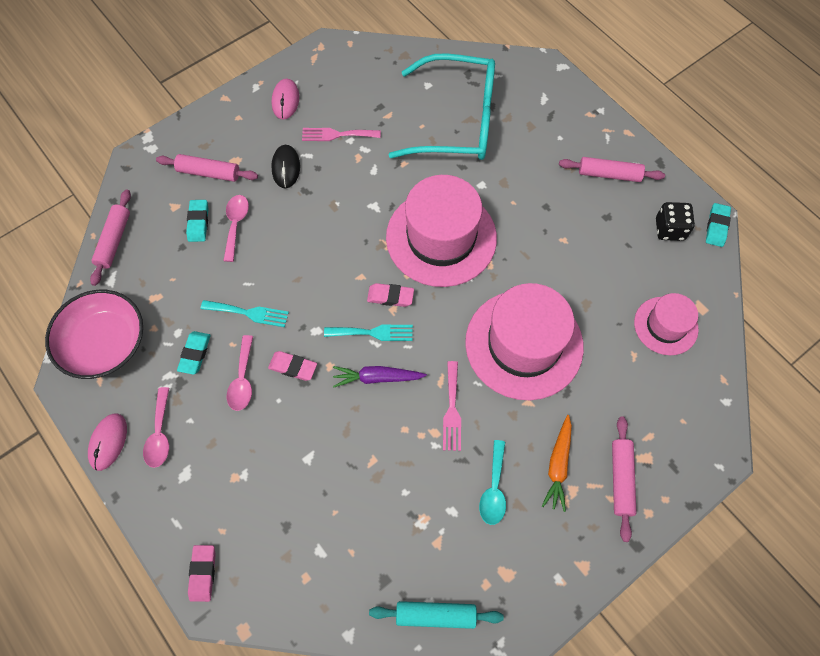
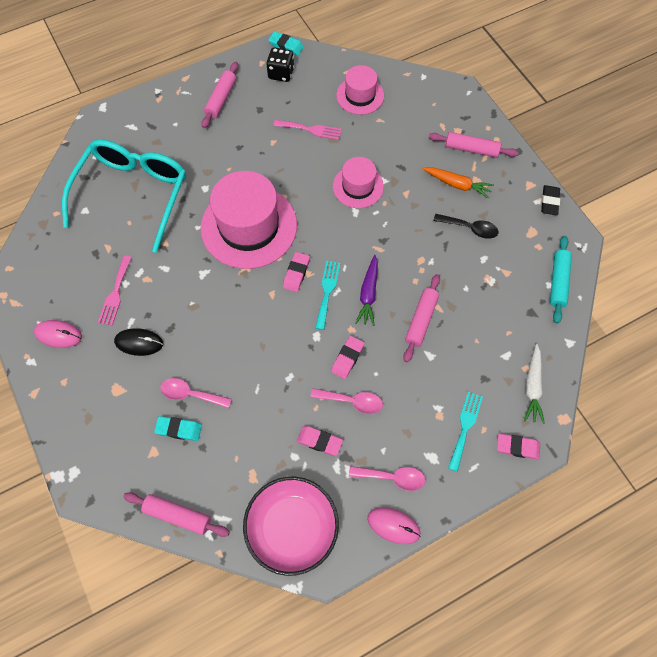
camera: 80 degrees left, 0 degrees up
(195, 354) = (319, 441): turquoise eraser -> pink eraser
(209, 173) = (123, 415): pink rolling pin -> pink rolling pin (421, 320)
(249, 313) = (288, 390): turquoise fork -> turquoise fork (465, 427)
(281, 588) = (532, 387): none -> white carrot
(452, 410) = (404, 245): pink fork -> pink fork (311, 130)
(494, 489) = (470, 228): turquoise spoon -> black spoon
(524, 344) = (358, 186): pink hat -> pink hat, size x0.55
(561, 596) = (549, 202): none -> black eraser

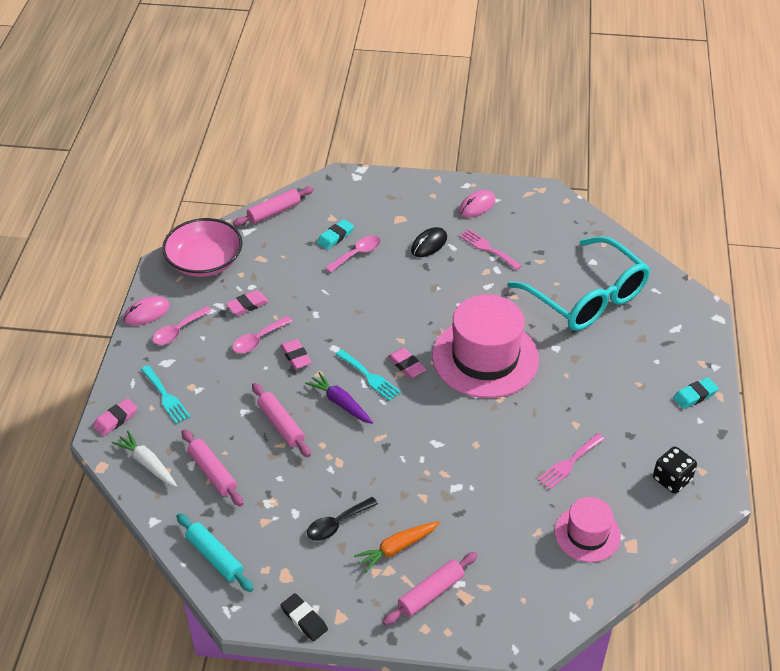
camera: 125 degrees right, 20 degrees down
(221, 99) = (667, 410): pink rolling pin -> pink rolling pin (212, 472)
(286, 46) = (715, 507): turquoise eraser -> turquoise eraser (694, 395)
(358, 186) = (464, 462): pink hat -> none

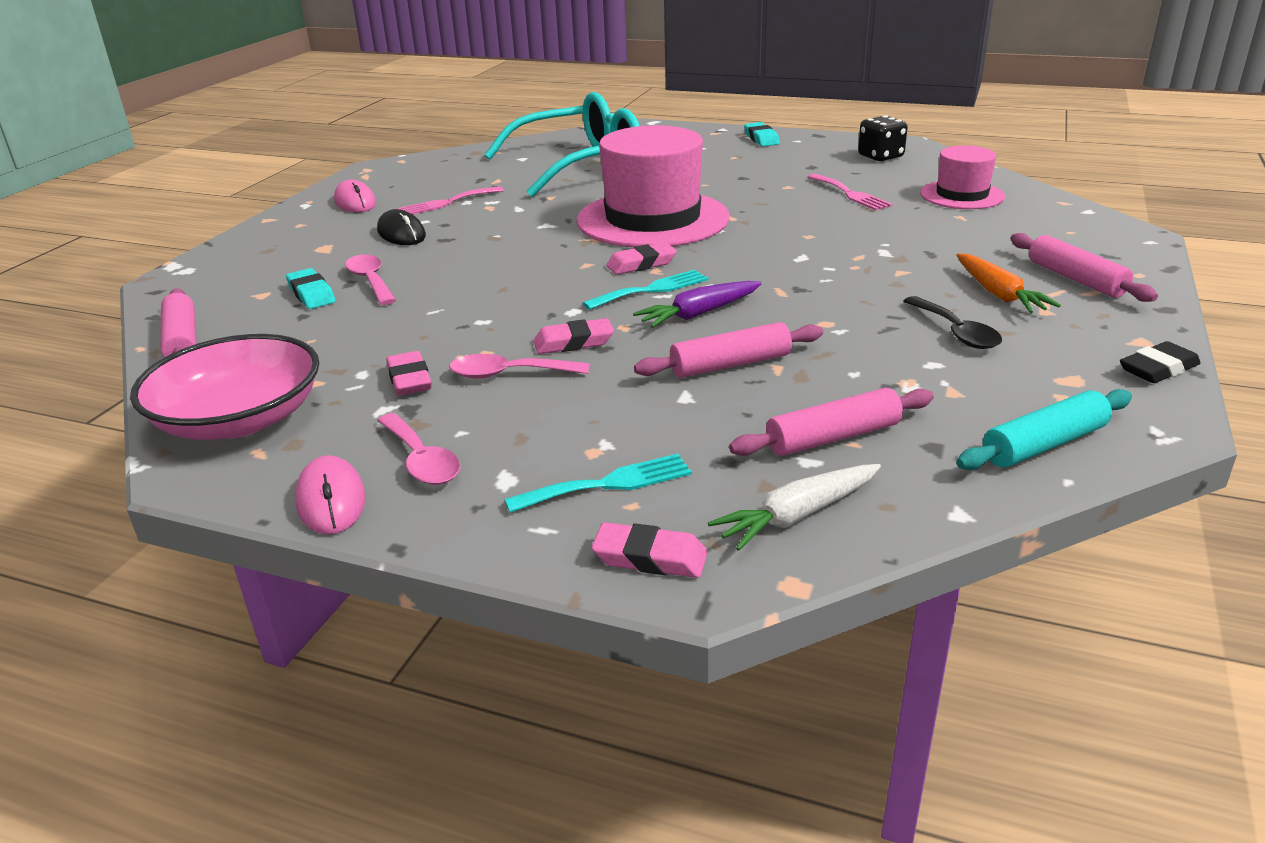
camera: 75 degrees left, 15 degrees down
(116, 419) = (650, 558): pink eraser -> pink eraser turned 45 degrees counterclockwise
(258, 340) = (509, 374): pink spoon -> pink spoon turned 120 degrees clockwise

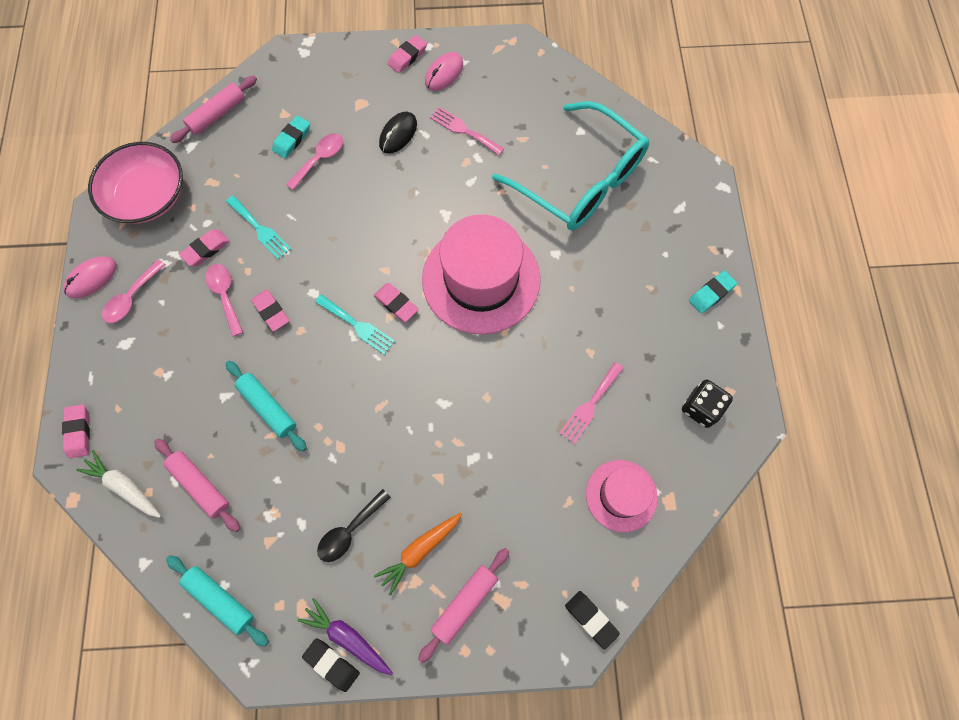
camera: 65 degrees right, 40 degrees up
(300, 216) = (407, 56): none -> pink eraser
(608, 484) = (131, 391): turquoise fork -> turquoise fork (260, 229)
(699, 314) = (330, 367): purple carrot -> purple carrot (347, 637)
(730, 364) = (268, 407): pink rolling pin -> turquoise rolling pin
(1103, 224) = (591, 619): none -> black eraser

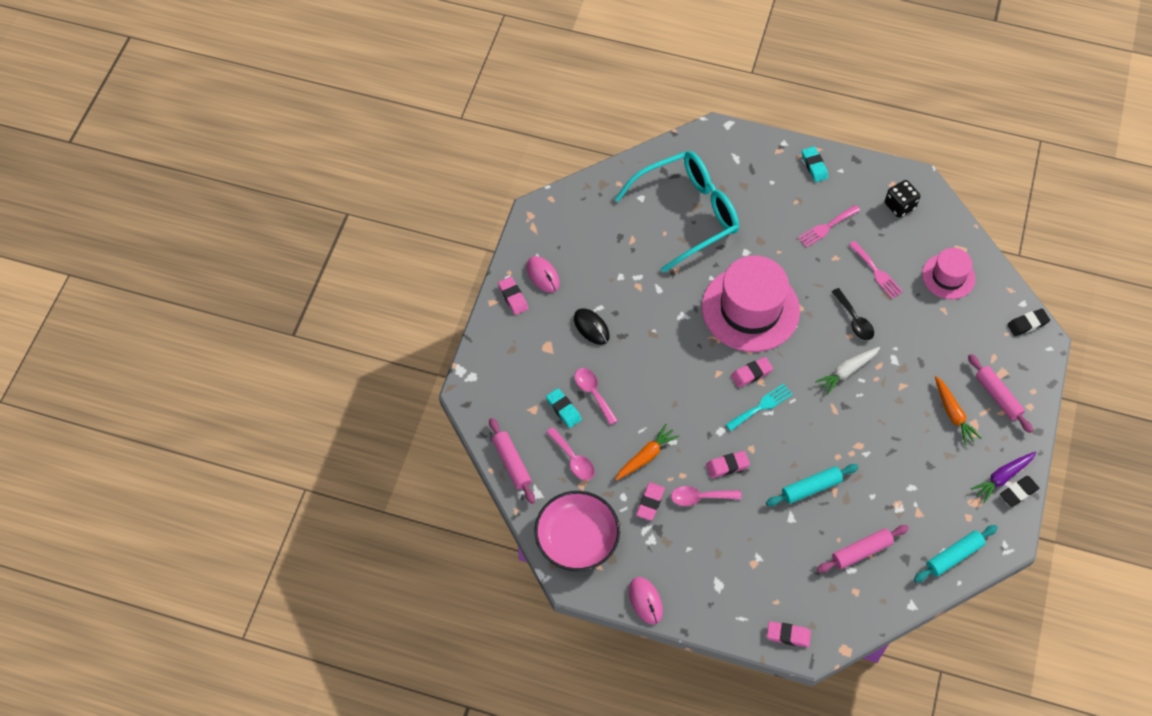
camera: 70 degrees left, 10 degrees down
(124, 486) = (846, 608): white carrot -> white carrot (847, 371)
(132, 297) = (676, 571): pink spoon -> pink spoon (573, 459)
(206, 249) = (650, 503): pink eraser -> pink eraser turned 45 degrees clockwise
(260, 229) = (646, 456): turquoise fork -> orange carrot
(350, 530) = (926, 456): black spoon -> black spoon (854, 320)
(464, 130) = (607, 278): pink fork -> pink fork (826, 227)

